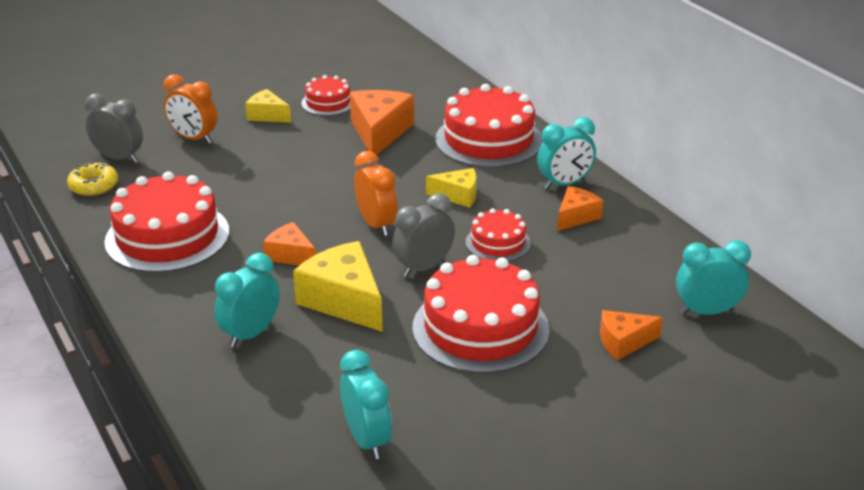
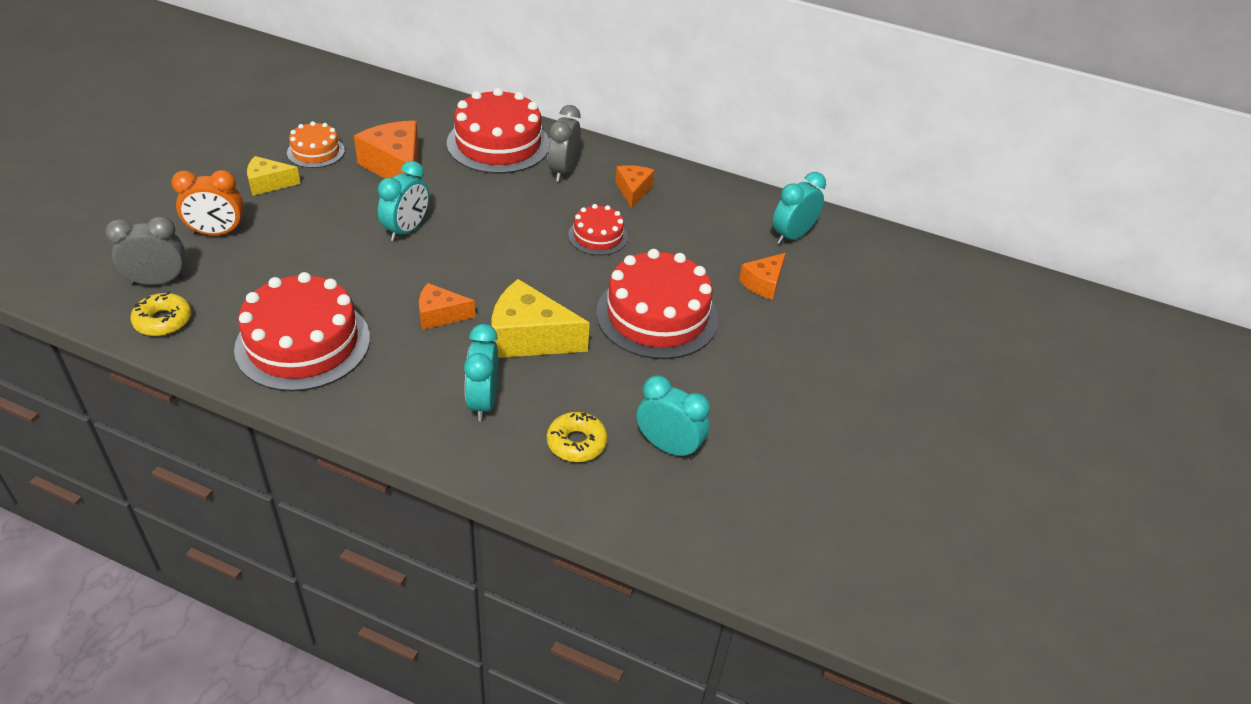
camera: 40 degrees left, 10 degrees up
(290, 399) = (576, 443): none -> yellow donut
(328, 103) = (315, 151): red cake -> orange cake
(376, 225) = (485, 257): orange clock -> none
(423, 268) = (563, 281): grey clock -> grey clock (563, 171)
(458, 195) = (525, 205): yellow cheese -> none
(564, 184) = (597, 165): turquoise clock -> turquoise clock (406, 230)

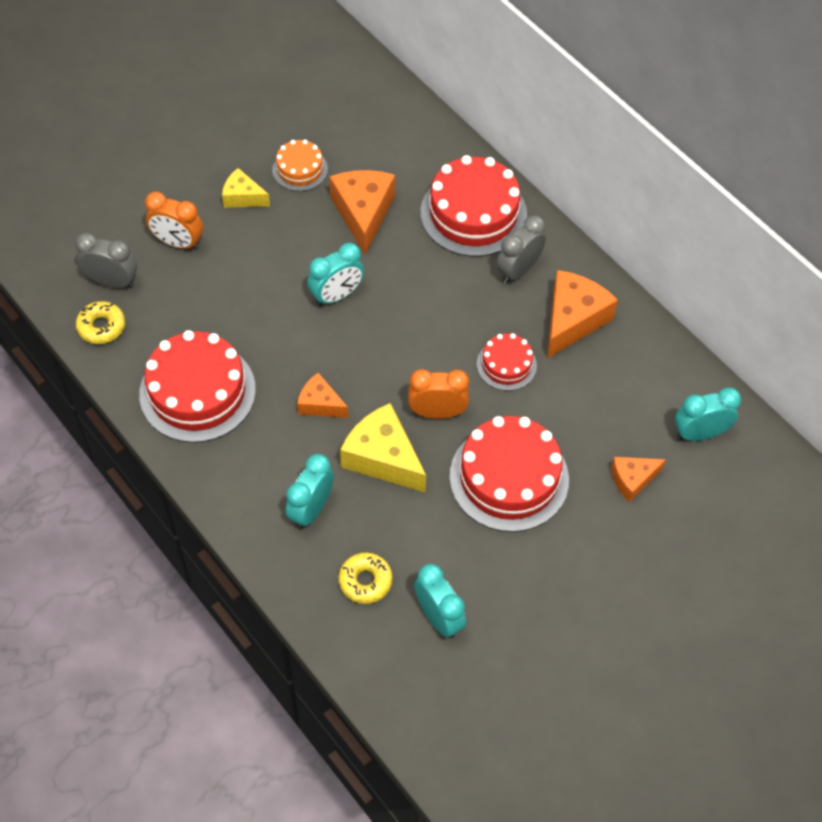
camera: 30 degrees right, 15 degrees up
(558, 288) = (437, 412): none -> orange clock
(633, 191) = (572, 320): orange cheese -> orange cheese, size x1.72

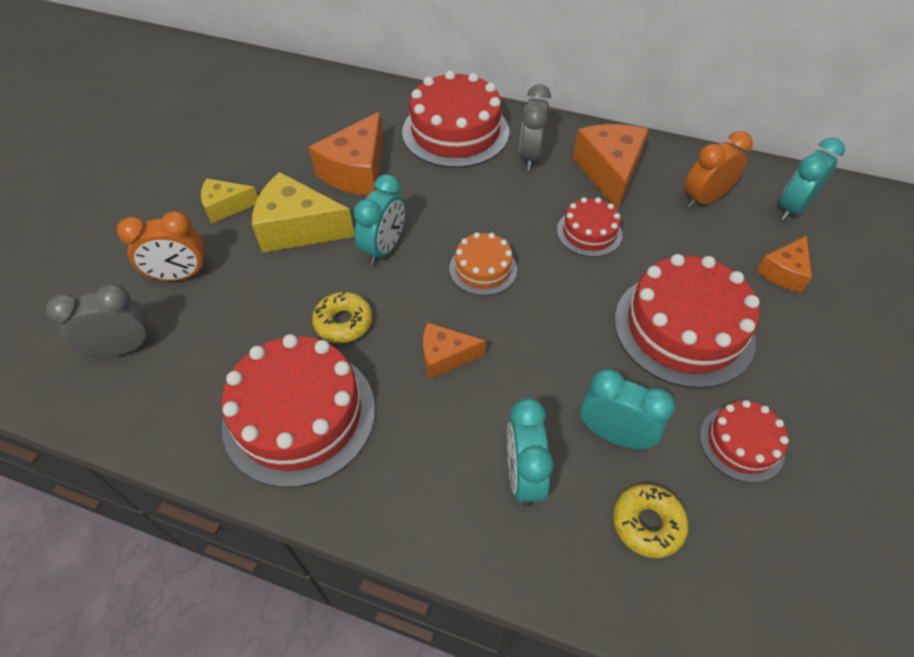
camera: 30 degrees left, 5 degrees down
(101, 327) = (135, 402): yellow donut -> yellow donut (343, 322)
(300, 169) = (269, 162): orange cake -> orange cake (483, 269)
(363, 213) = (356, 171): orange cheese -> orange cheese turned 120 degrees counterclockwise
(383, 458) = (552, 376): yellow cheese -> yellow cheese (298, 228)
(437, 412) = (566, 304): orange clock -> orange clock (704, 199)
(438, 617) = (755, 516): turquoise clock -> turquoise clock (614, 434)
(473, 573) = (741, 443): none -> red cake

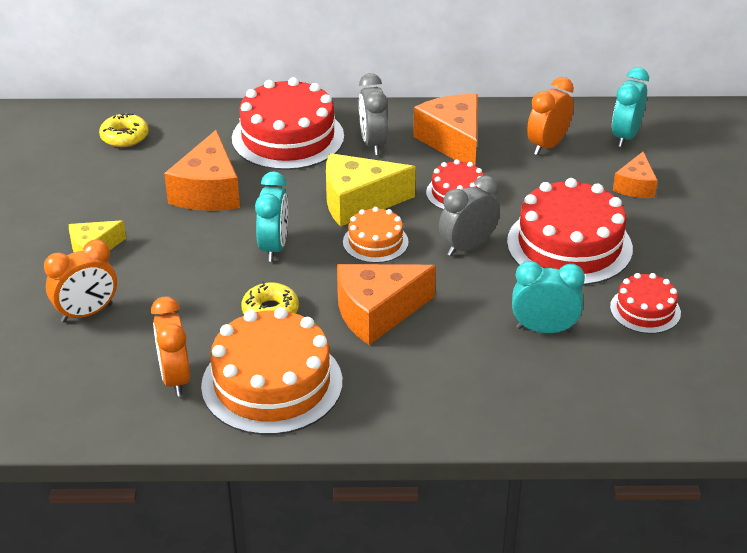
camera: 20 degrees left, 15 degrees down
(123, 348) = (71, 379): grey clock -> grey clock (467, 247)
(213, 378) = (175, 378): none -> orange clock
(298, 228) = (179, 250): yellow cheese -> yellow cheese (358, 202)
(299, 415) = (272, 383): red cake -> orange cake
(445, 356) = (377, 313): orange cheese -> orange cheese, size x1.72
(523, 475) = (484, 373): turquoise clock -> none
(647, 523) = (594, 377): yellow donut -> yellow donut (124, 137)

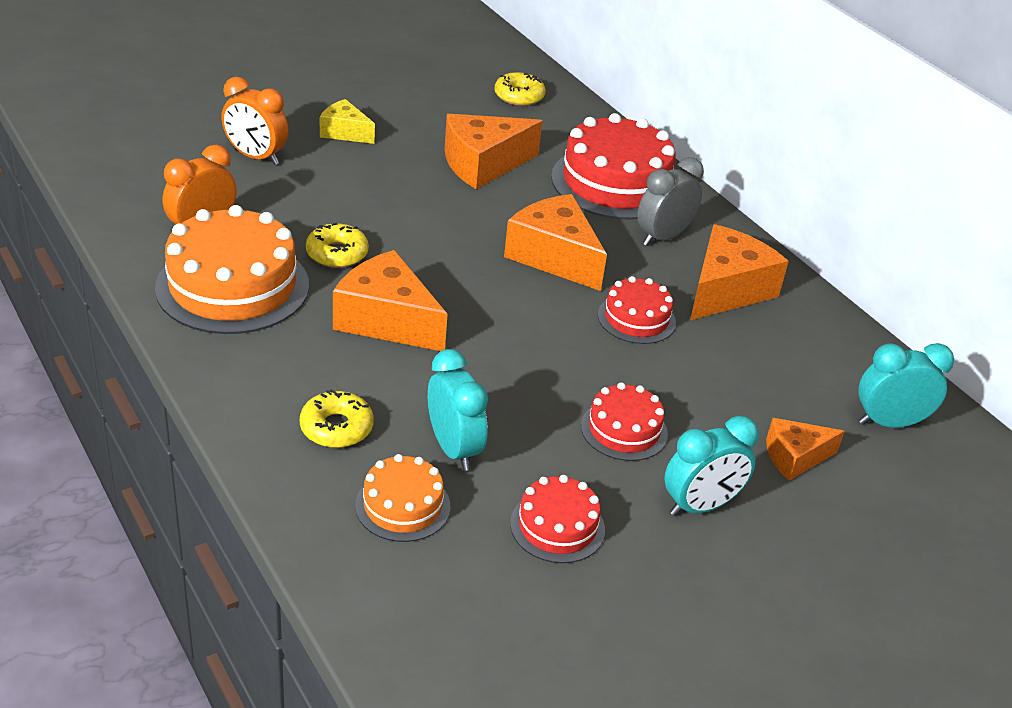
camera: 55 degrees right, 0 degrees up
(274, 247) = (434, 227): turquoise clock -> turquoise clock (700, 506)
(358, 202) = (554, 257): yellow cheese -> orange cheese
(375, 242) = (499, 286): orange cake -> orange cake (402, 506)
(467, 247) = (549, 352): grey clock -> none
(487, 380) = (336, 428): none -> yellow donut
(547, 145) = (797, 362): orange clock -> none
(569, 245) = (624, 430): red cake -> red cake, size x0.53

